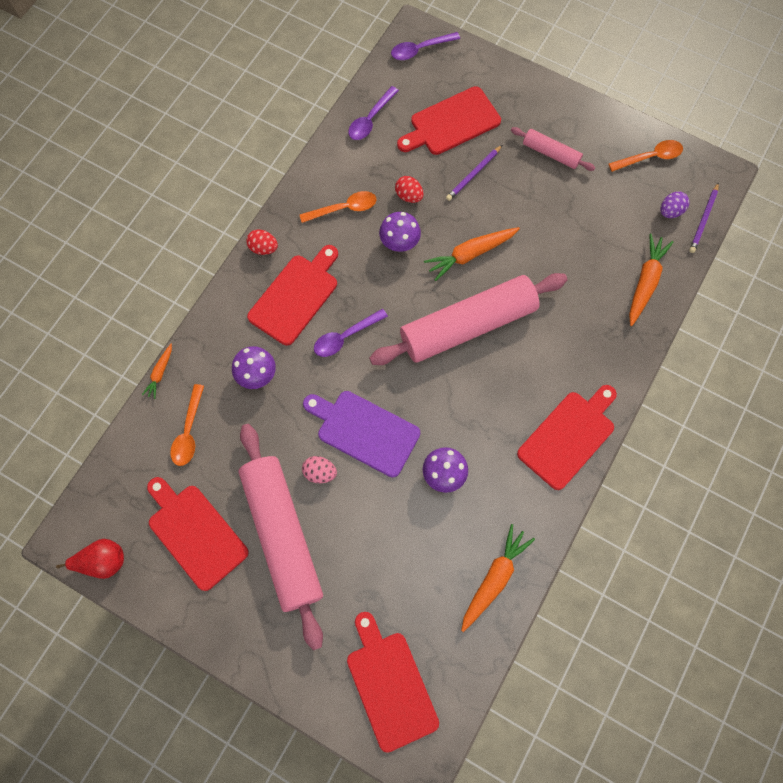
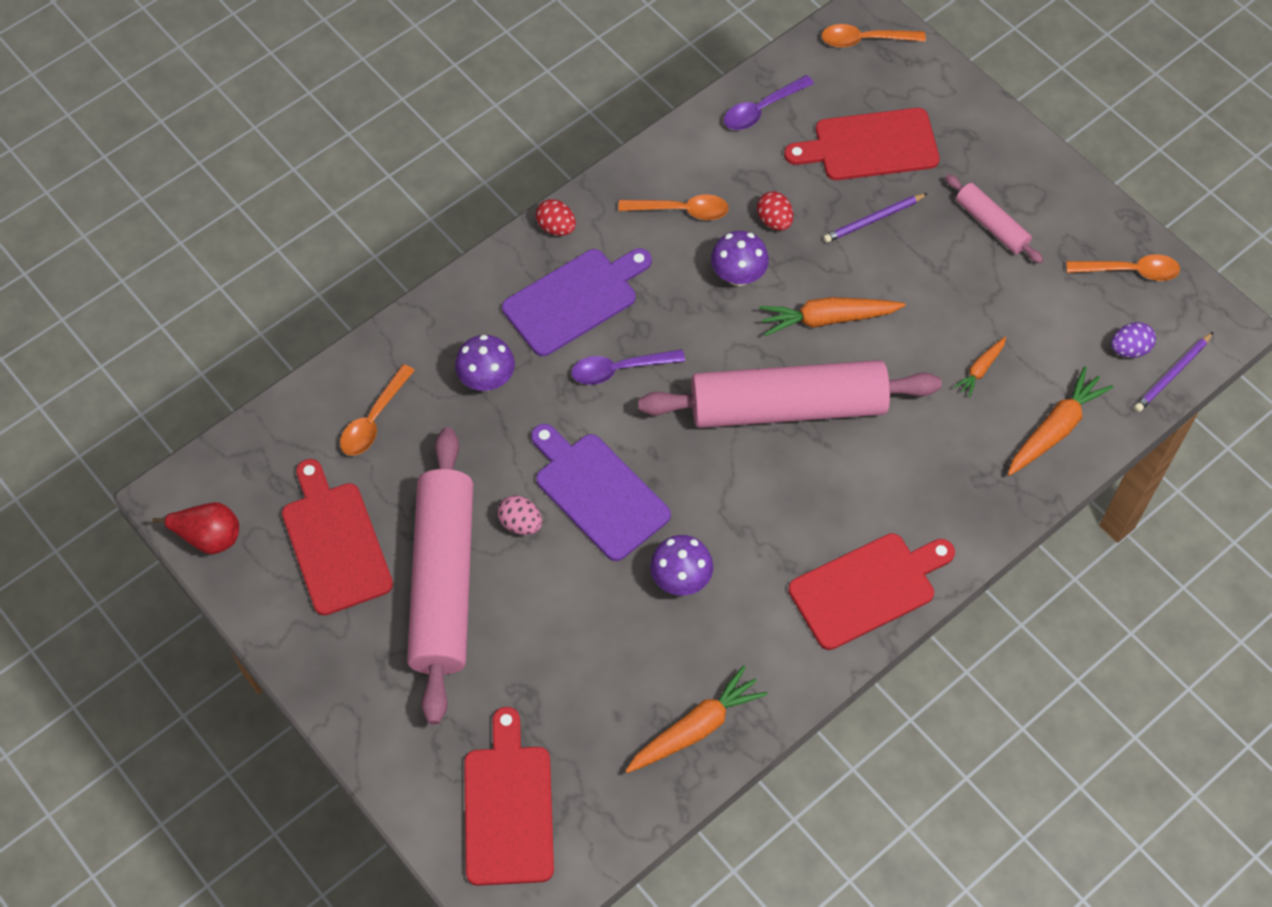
camera: 20 degrees right, 10 degrees down
(160, 373) = (365, 338): orange carrot -> orange carrot (980, 369)
(296, 296) = (575, 299): red cutting board -> purple cutting board
(420, 49) = (865, 40): purple spoon -> orange spoon

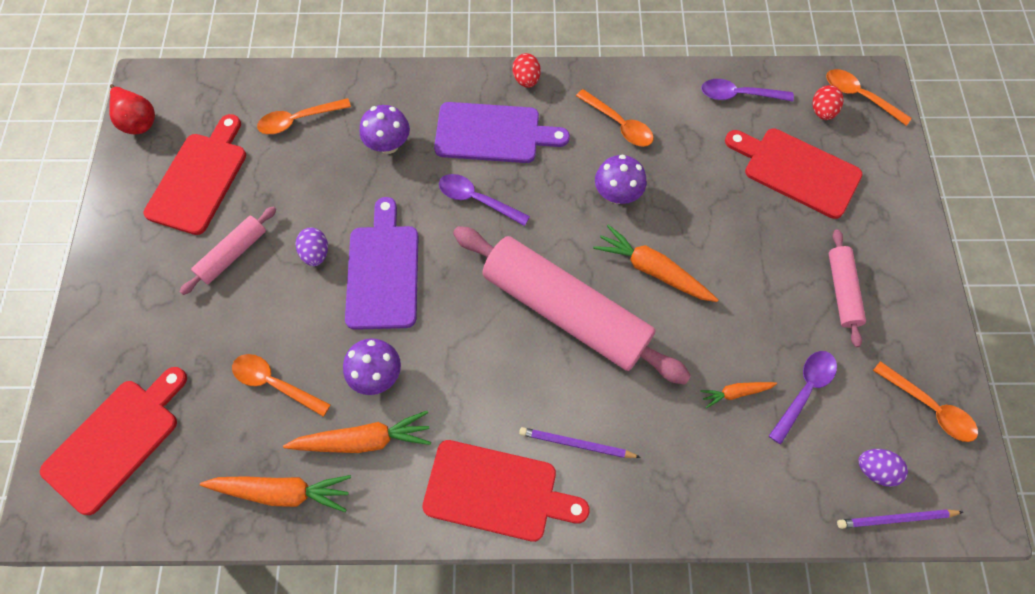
camera: 40 degrees right, 5 degrees up
(443, 582) = (233, 254): pink rolling pin -> pink rolling pin, size x0.47
(520, 523) = (316, 253): pink egg -> purple egg
(600, 654) = (275, 383): none -> orange spoon
(774, 221) = (677, 175): red egg -> red egg (822, 111)
(873, 220) = (751, 224): purple pencil -> purple pencil (576, 444)
(1030, 328) = (804, 391): none -> purple spoon
(1055, 429) = (754, 485): orange carrot -> orange carrot (363, 440)

